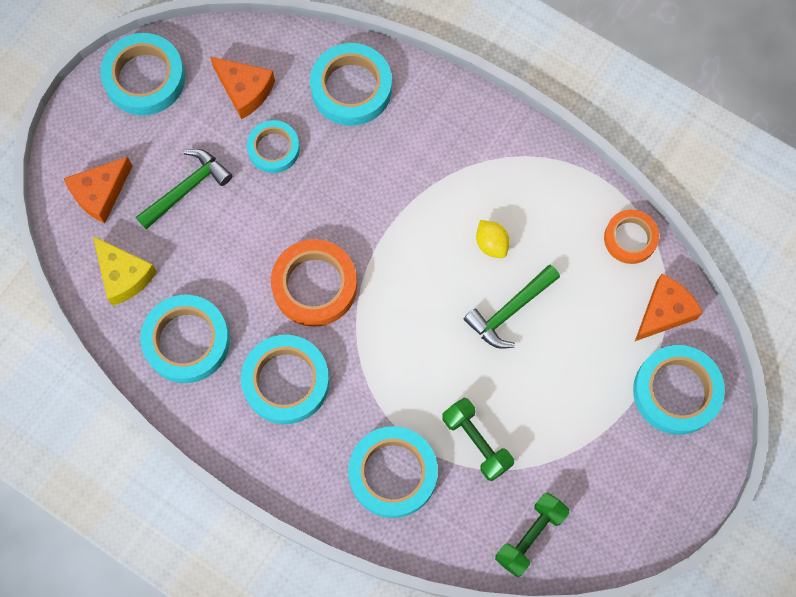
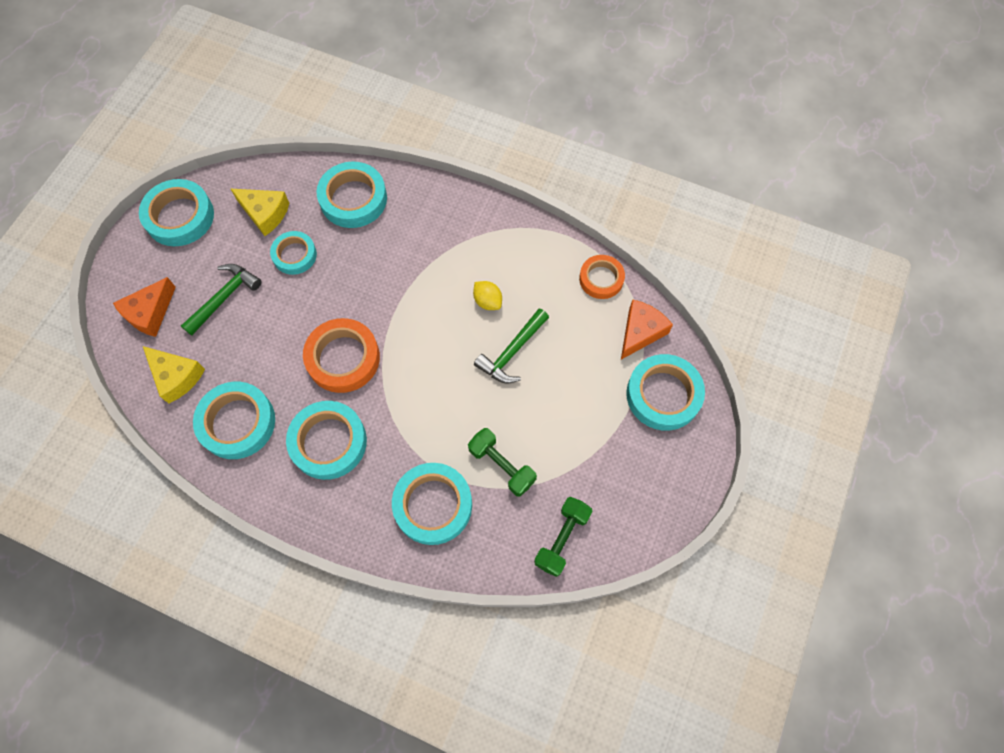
camera: 10 degrees left, 5 degrees down
(245, 90) = (265, 213): orange cheese -> yellow cheese

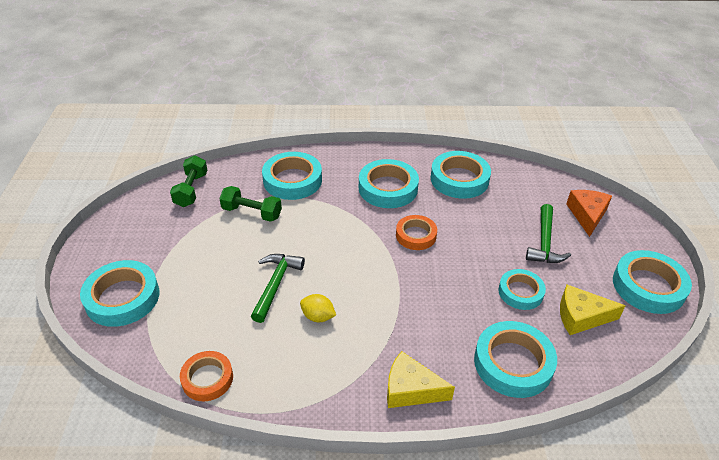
camera: 155 degrees right, 25 degrees down
(176, 376) = (526, 188): yellow cheese -> yellow cheese (411, 389)
(343, 358) = (416, 235): orange tape -> orange tape, size x0.63
(640, 332) = (153, 342): orange cheese -> none

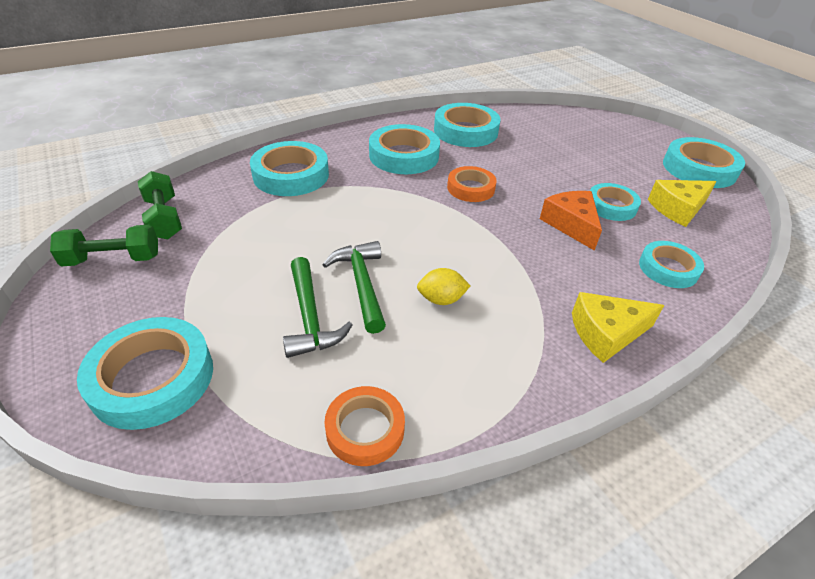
camera: 30 degrees left, 0 degrees up
(252, 213) = (267, 220): green dumbbell -> green dumbbell (113, 259)
(513, 363) = (668, 268): turquoise tape -> turquoise tape, size x0.63
(544, 242) = (588, 160): green hammer -> green hammer (309, 317)
(587, 215) = (599, 130): orange cheese -> orange cheese (571, 225)

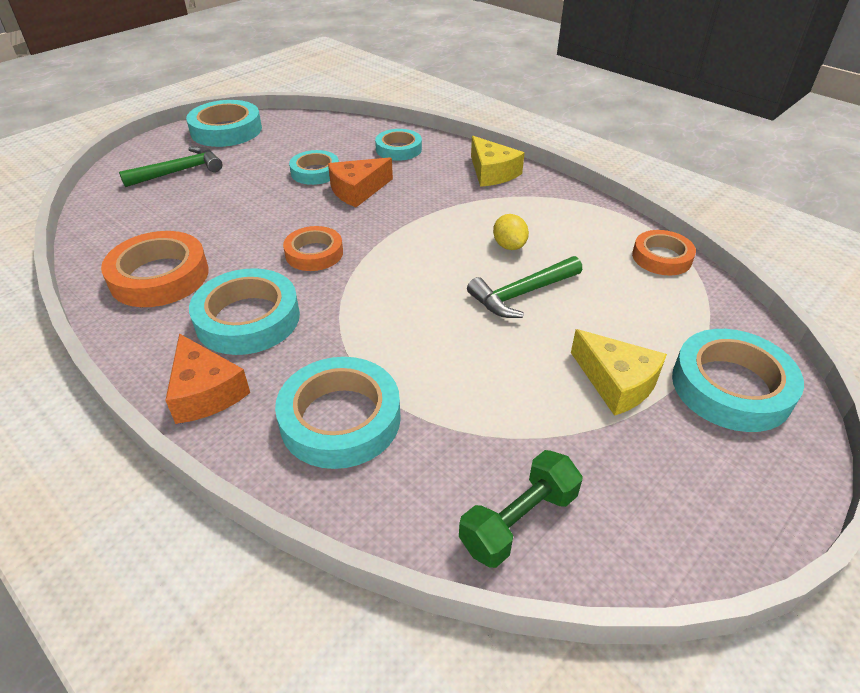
camera: 105 degrees left, 0 degrees up
(113, 259) = (631, 527): green dumbbell -> none
(309, 317) = (586, 314): green hammer -> green hammer (179, 171)
(346, 139) = (205, 392): none -> orange cheese
(465, 131) = (159, 276): turquoise tape -> orange tape
(678, 209) = (306, 142): yellow cheese -> yellow cheese (616, 382)

